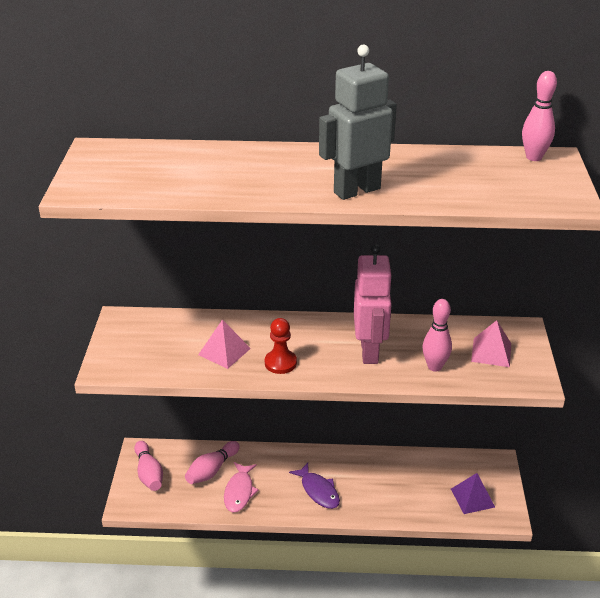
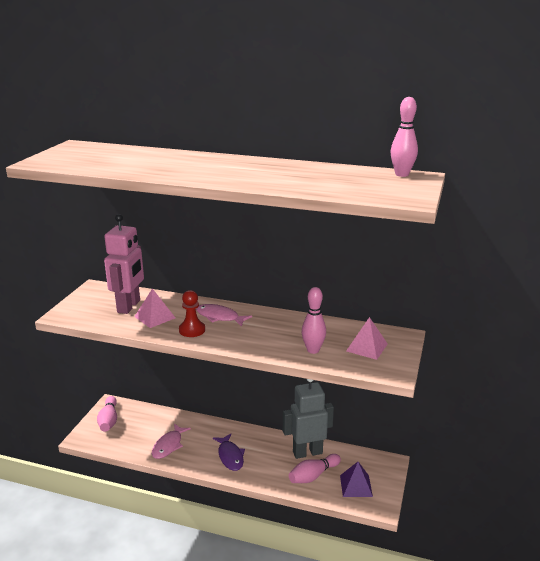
camera: 15 degrees right, 10 degrees down
(212, 470) = (156, 426): pink bowling pin -> pink bowling pin (313, 475)
(303, 338) = (219, 317): none -> pink fish
(356, 190) = (239, 179): grey robot -> grey robot (307, 452)
(370, 351) = (266, 333): pink robot -> pink robot (129, 306)

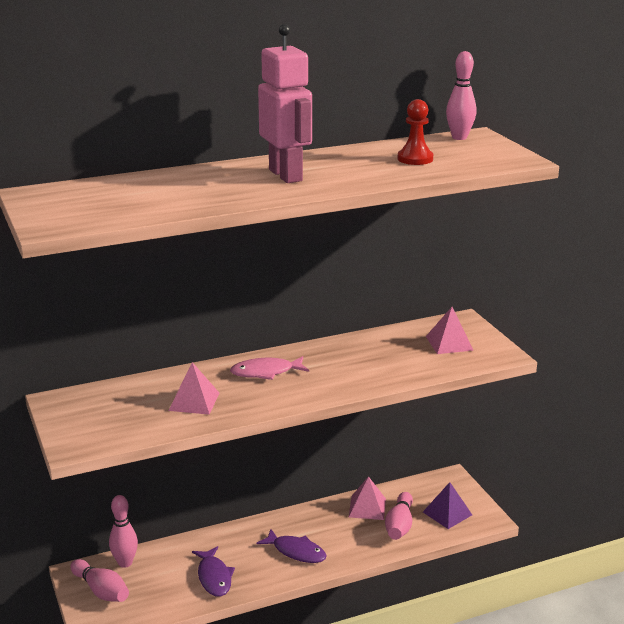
camera: 40 degrees left, 0 degrees up
(129, 306) = (142, 403): pink robot -> pink robot (286, 175)
(169, 445) = (214, 577): pink fish -> purple fish
(192, 330) = (259, 397): red pawn -> red pawn (415, 159)
(307, 452) = (367, 507): grey robot -> pink pyramid
(313, 350) = (408, 365): pink bowling pin -> pink bowling pin (125, 563)

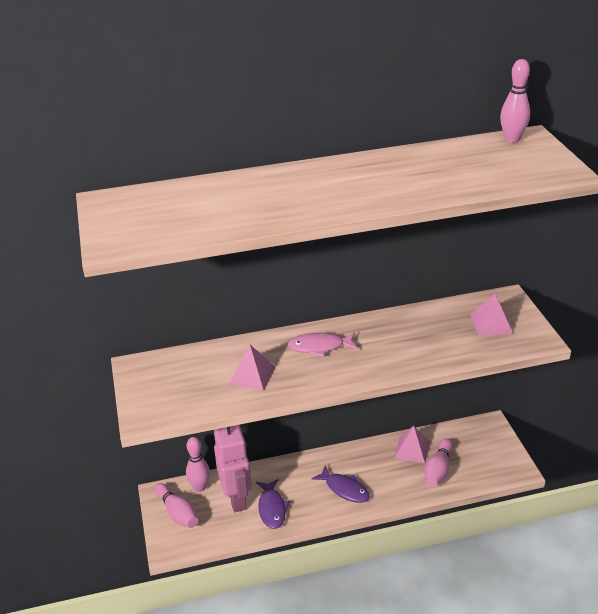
camera: 10 degrees right, 10 degrees up
(286, 175) = (337, 185): pink robot -> pink robot (237, 499)
(415, 159) = (463, 167): red pawn -> none
(447, 513) = (482, 461): purple pyramid -> none

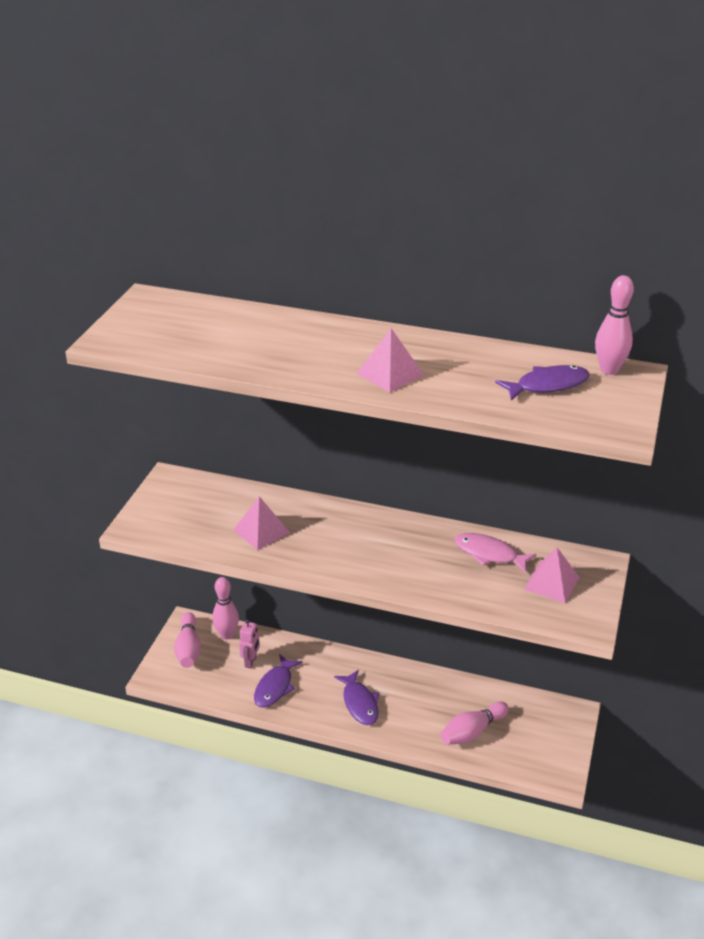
camera: 30 degrees right, 0 degrees up
(237, 499) = (251, 662): pink robot -> pink robot, size x0.48
(319, 347) = (350, 531): pink fish -> pink fish (489, 554)
(412, 449) = (463, 697): pink pyramid -> pink pyramid (390, 374)
(487, 162) = (547, 385): none -> purple fish

